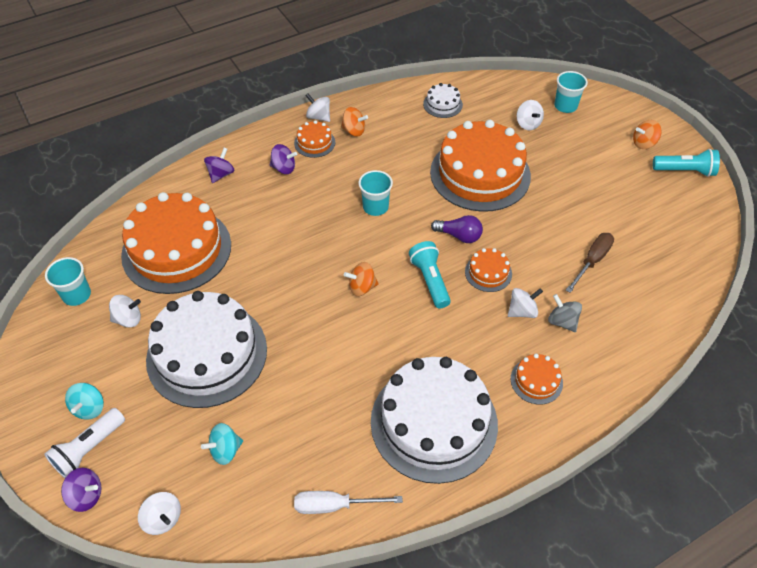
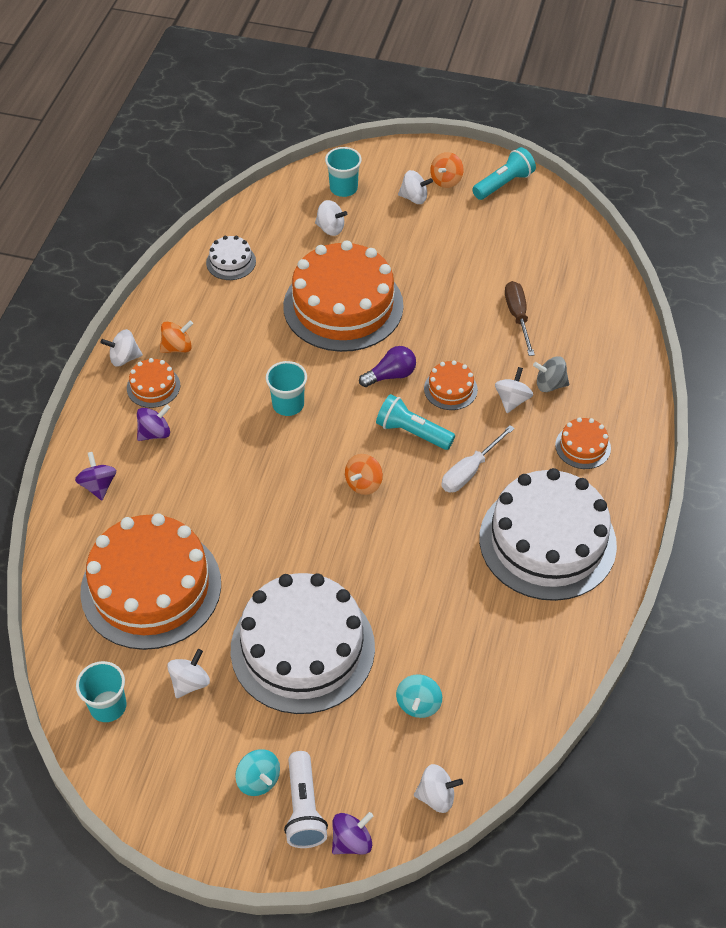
camera: 45 degrees left, 0 degrees up
(334, 505) = (550, 664): white screwdriver -> white screwdriver (470, 471)
(607, 140) = (414, 198): none -> white spinning top

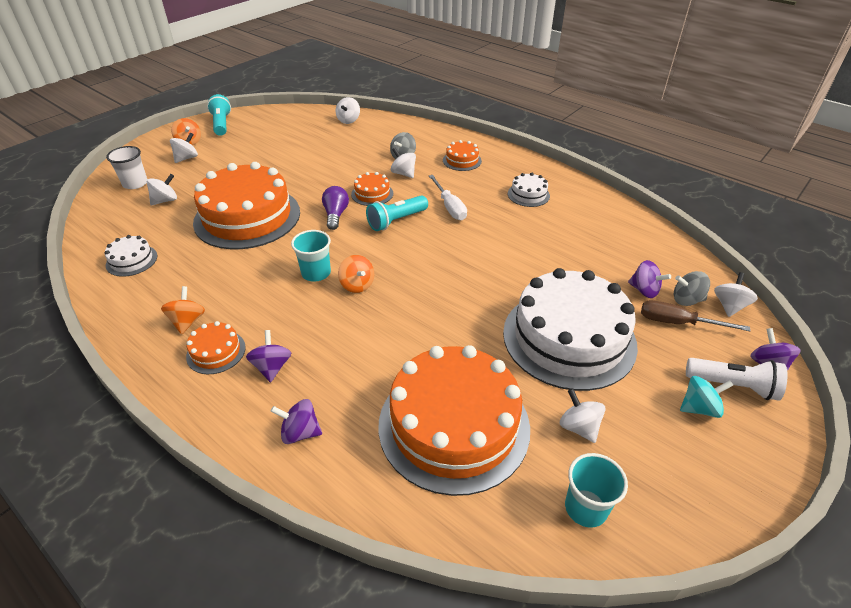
camera: 65 degrees left, 10 degrees down
(124, 358) = (160, 363): white spinning top -> white spinning top (348, 120)
(343, 188) = (135, 183): turquoise cup -> white cup
(363, 483) = (426, 257): orange spinning top -> orange spinning top (357, 285)
(418, 704) = (644, 290): turquoise spinning top -> purple spinning top
(424, 750) = (686, 300): none -> grey spinning top
(518, 316) = (337, 151): brown screwdriver -> brown screwdriver (677, 323)
(547, 541) = (528, 195): white cake -> white cake, size x0.43

